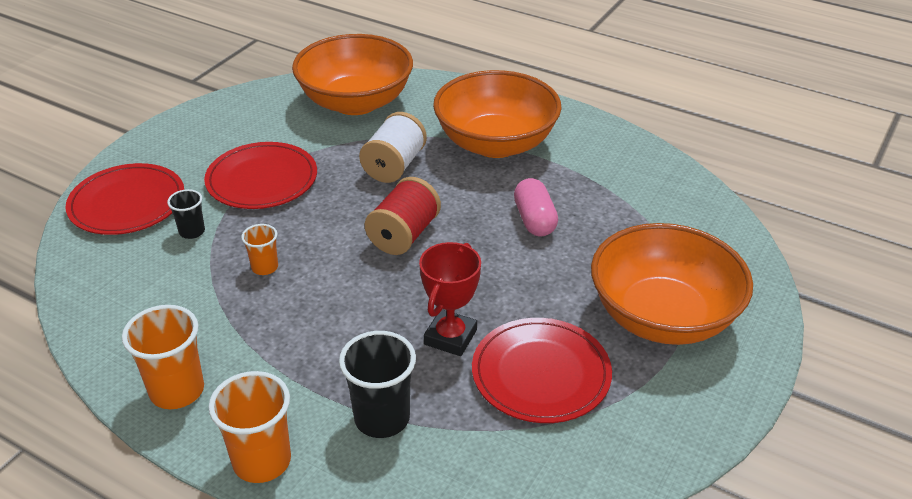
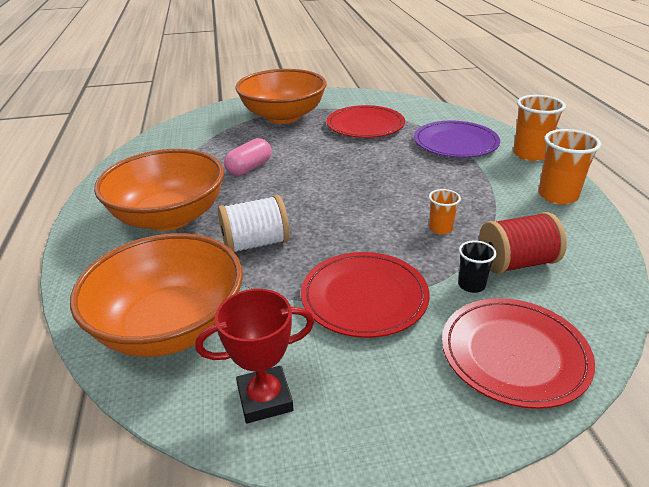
camera: 130 degrees left, 5 degrees down
(382, 418) = (455, 143): black cup -> purple plate
(404, 235) = (328, 199): red spool -> red spool (516, 263)
(450, 337) = (382, 150): red trophy -> red trophy (265, 399)

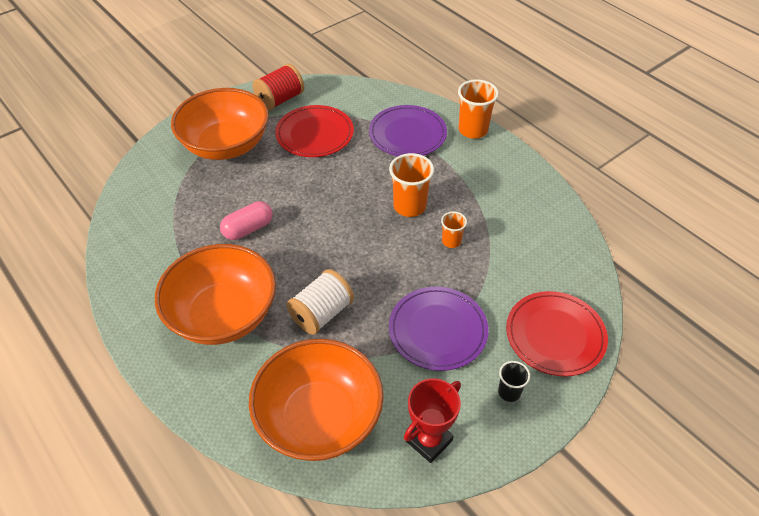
camera: 30 degrees left, 15 degrees up
(249, 168) = (248, 229): pink capsule -> pink capsule turned 45 degrees clockwise
(364, 297) = (438, 330): red plate -> purple plate
(471, 285) = (501, 288): black cup -> black cup (509, 392)
(516, 263) = (519, 255): red spool -> red spool (280, 100)
(557, 196) = (515, 174): orange cup -> orange cup (409, 206)

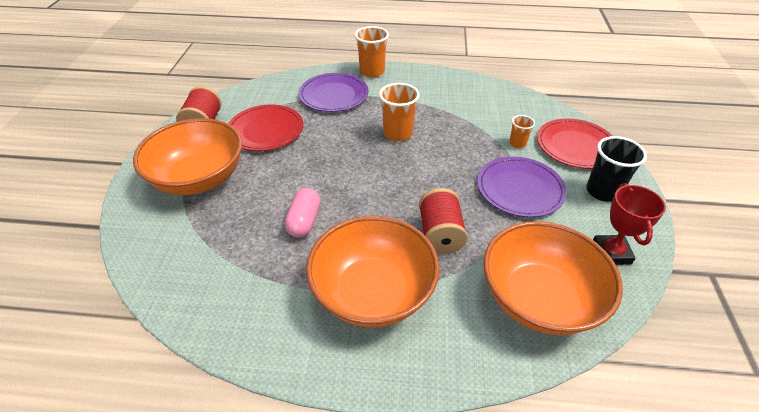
camera: 45 degrees left, 5 degrees down
(321, 313) = (440, 234): white spool -> red spool
(451, 241) = (451, 136): orange cup -> orange cup (517, 143)
(509, 392) = (602, 191): black cup -> black cup, size x1.77

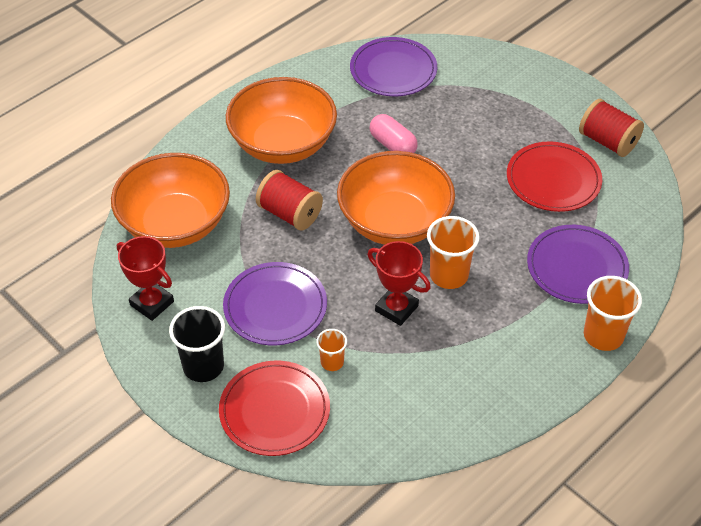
camera: 130 degrees right, 5 degrees up
(199, 178) = (514, 108): orange bowl -> orange bowl (394, 222)
(199, 278) = (393, 70): none -> purple plate
(448, 140) = (396, 308): none -> red trophy

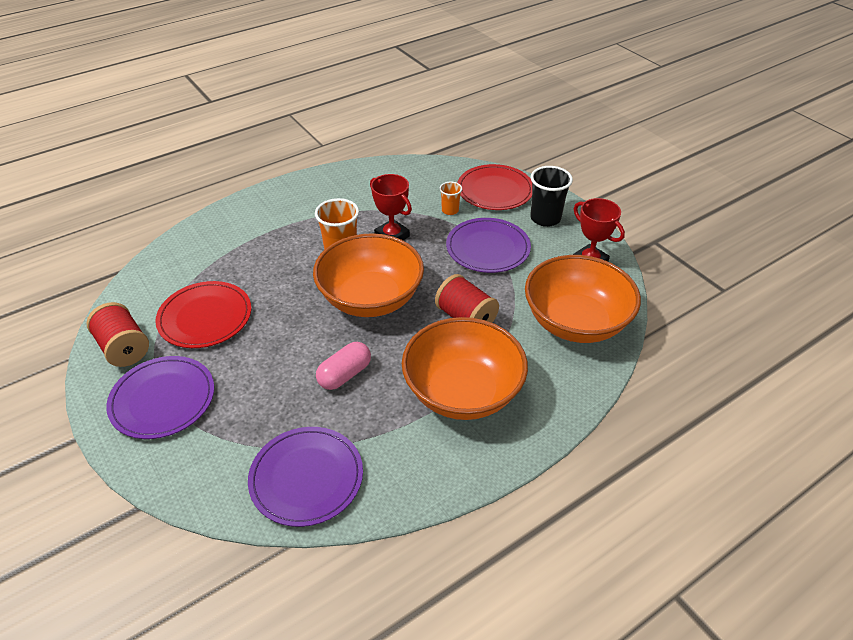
camera: 170 degrees left, 5 degrees down
(393, 145) = (344, 374): pink capsule -> pink capsule turned 75 degrees clockwise
(577, 267) = (235, 246): purple plate -> purple plate (163, 399)
(603, 336) = (248, 203): orange cup -> none

